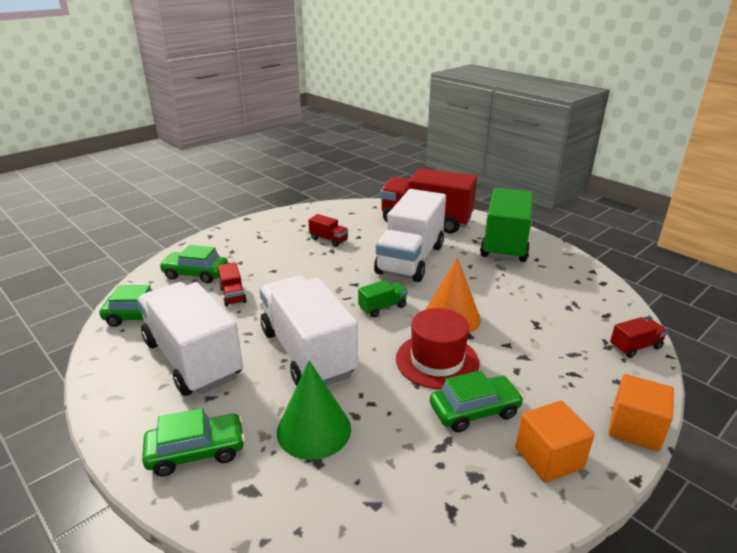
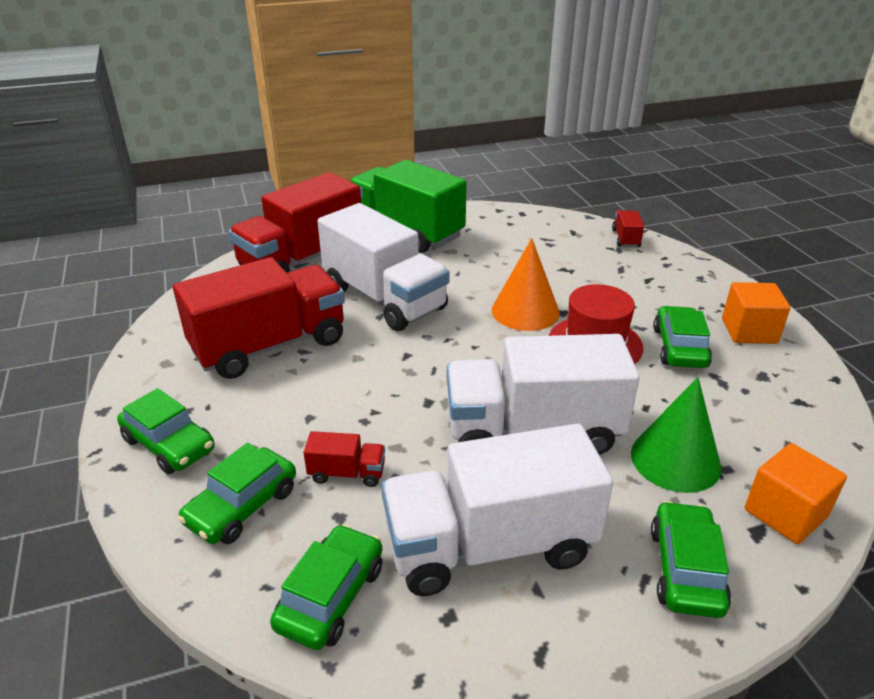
camera: 65 degrees left, 5 degrees up
(231, 241) = (169, 444): none -> green car
(328, 240) = (269, 346): red truck -> red truck, size x2.43
(382, 307) = (475, 349): green truck -> none
(635, 428) = (725, 280): orange cube -> orange cube (785, 513)

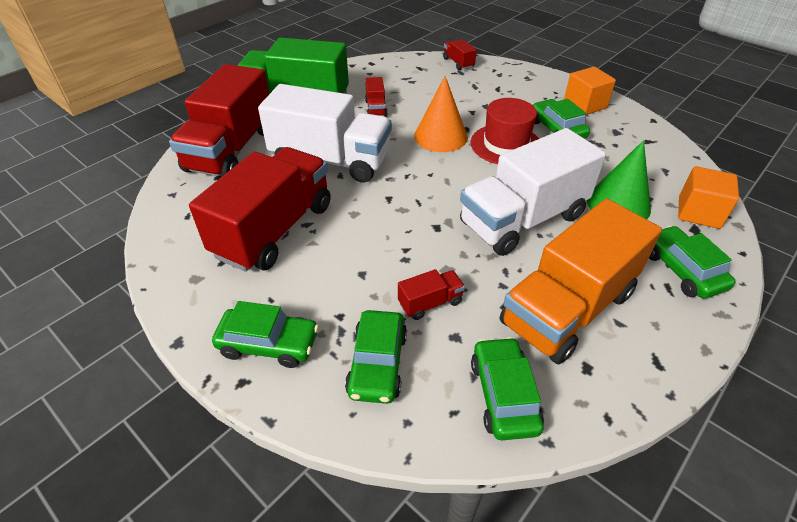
camera: 30 degrees left, 10 degrees up
(481, 261) = (376, 108): none -> red truck
(489, 545) = (567, 308): white truck -> orange truck

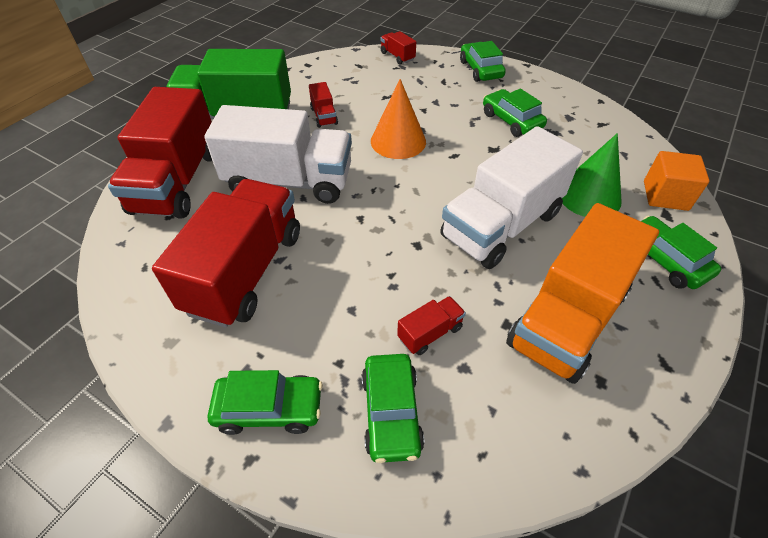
camera: 10 degrees left, 5 degrees up
(503, 395) = (527, 426): green car -> green car (480, 69)
(505, 144) = (465, 143): red hat -> none
(584, 105) = (532, 91): orange cube -> none

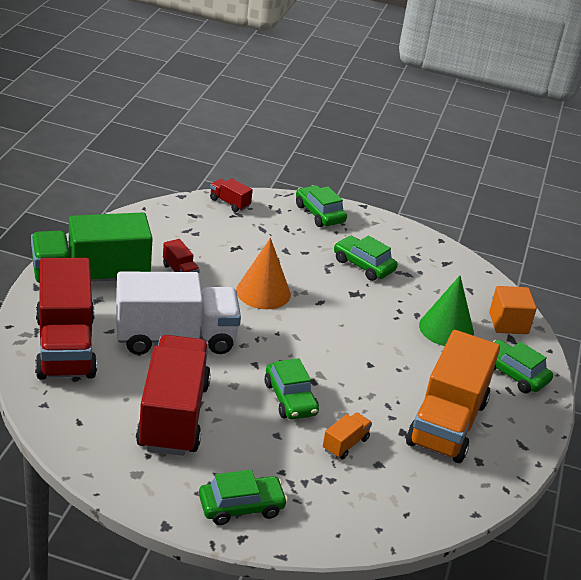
camera: 20 degrees left, 15 degrees down
(391, 412) = (334, 498): green car -> green car (290, 399)
(430, 333) = (345, 444): red truck -> orange truck
(501, 225) = (379, 359): white truck -> none

